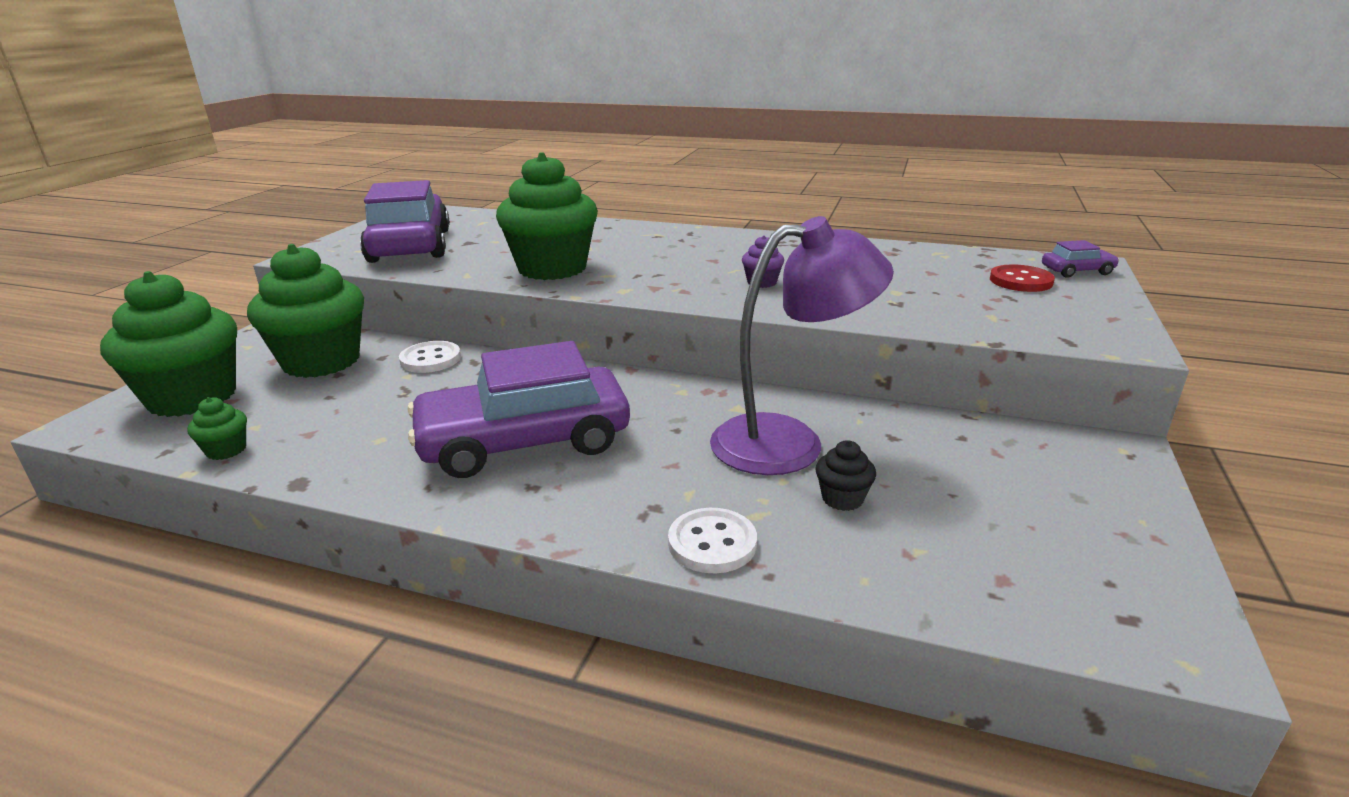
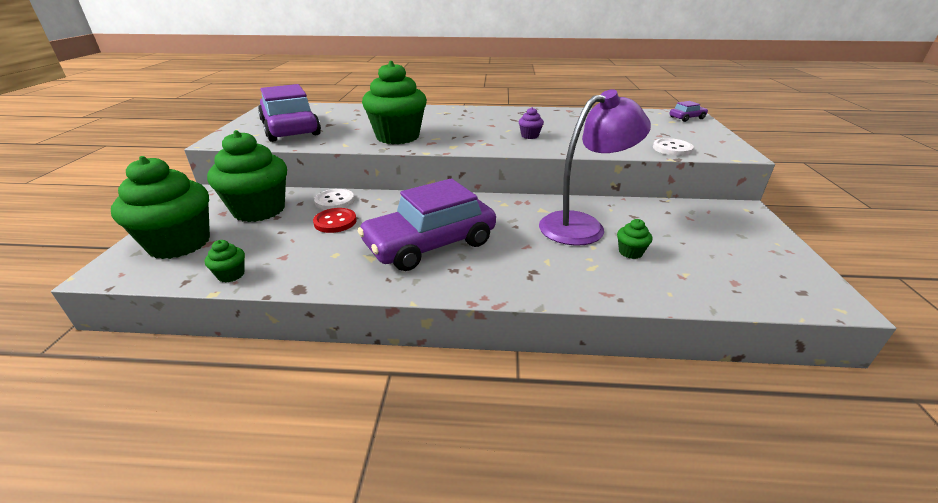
camera: 15 degrees left, 5 degrees up
(712, 543) = (579, 286): white button -> white button (672, 149)
(842, 498) = (630, 252): black cupcake -> green cupcake
(1021, 281) = (664, 125): red button -> red button (335, 222)

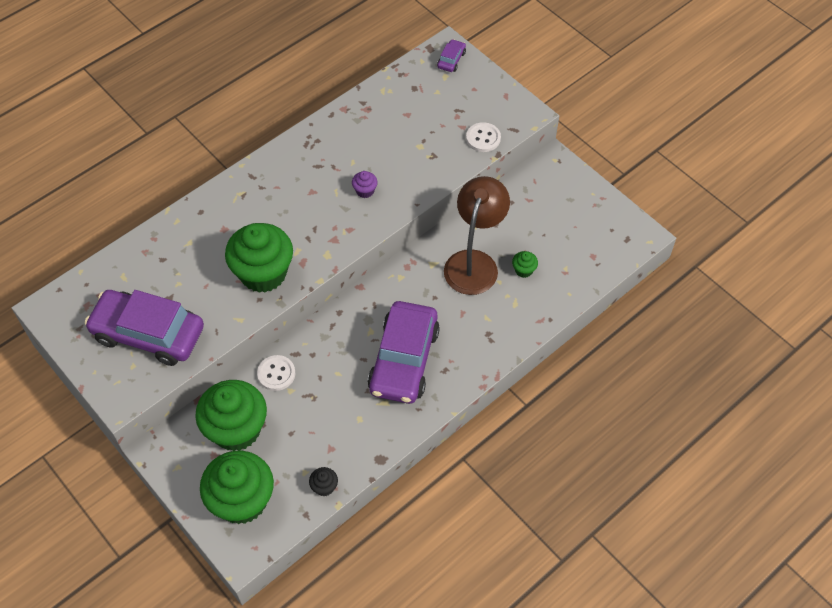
camera: 45 degrees left, 25 degrees up
(231, 275) = (324, 487): green cupcake -> black cupcake
(335, 222) = (312, 393): red button -> none
(582, 225) = (474, 262): purple lamp -> brown lamp

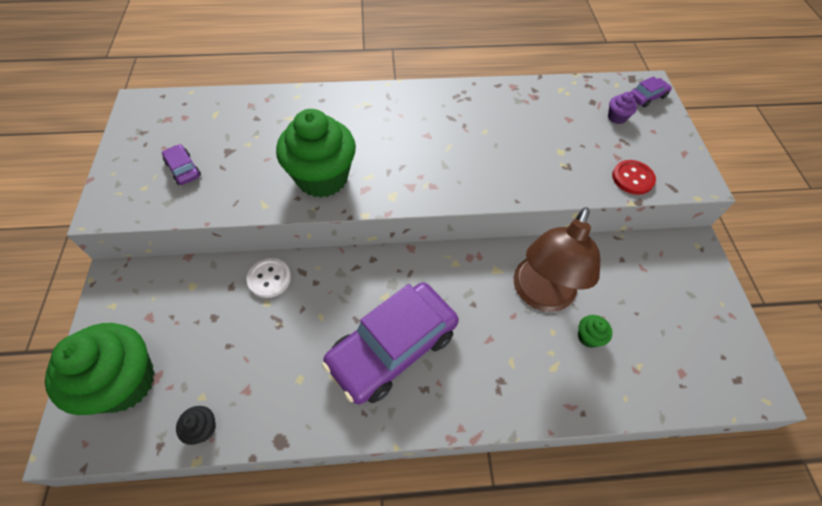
camera: 35 degrees right, 0 degrees up
(148, 334) = (183, 169): purple car -> purple car, size x0.41
(236, 429) = (189, 306): green cupcake -> none
(365, 191) = (476, 161): purple cupcake -> purple cupcake (617, 117)
(474, 262) = (540, 295): brown lamp -> brown lamp turned 150 degrees clockwise
(483, 138) = (632, 178): white button -> red button

